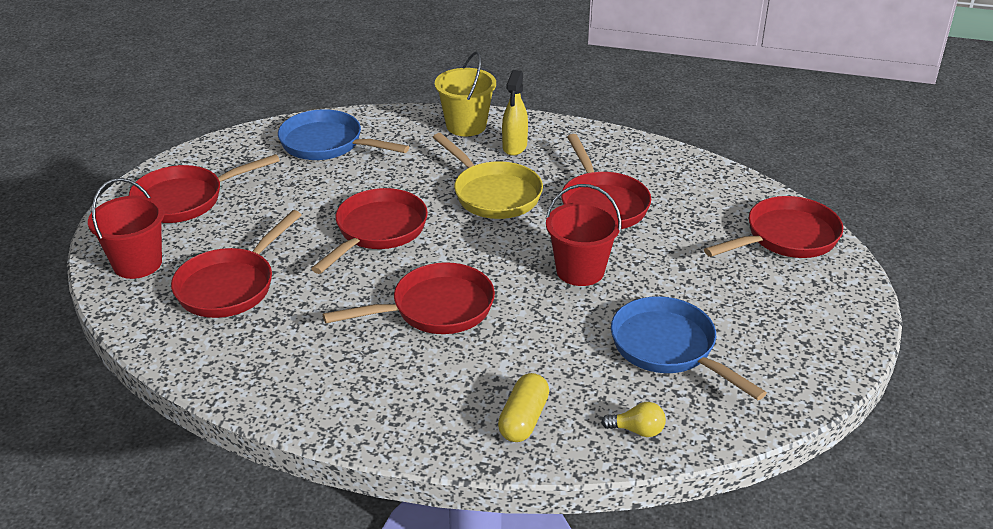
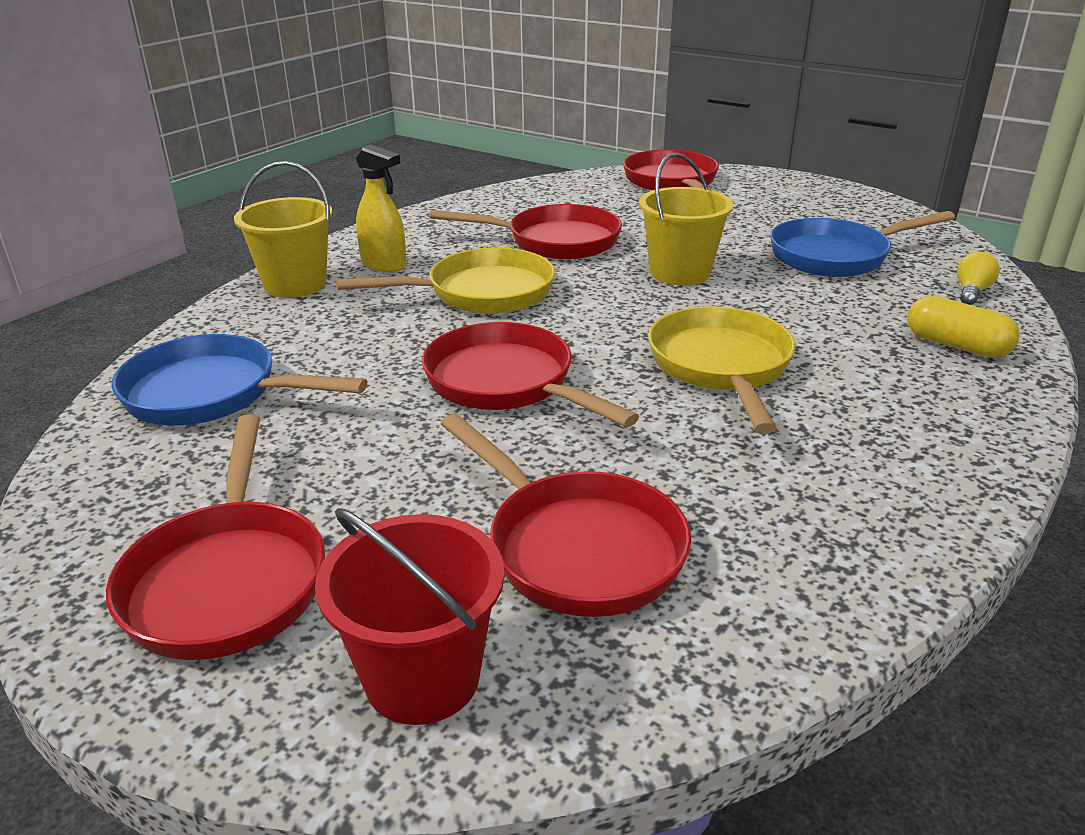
camera: 70 degrees left, 5 degrees down
(327, 144) = (212, 394): blue pan -> blue pan turned 60 degrees clockwise
(435, 309) = (721, 367): red pan -> yellow pan
(580, 271) = (680, 272): red bucket -> yellow bucket

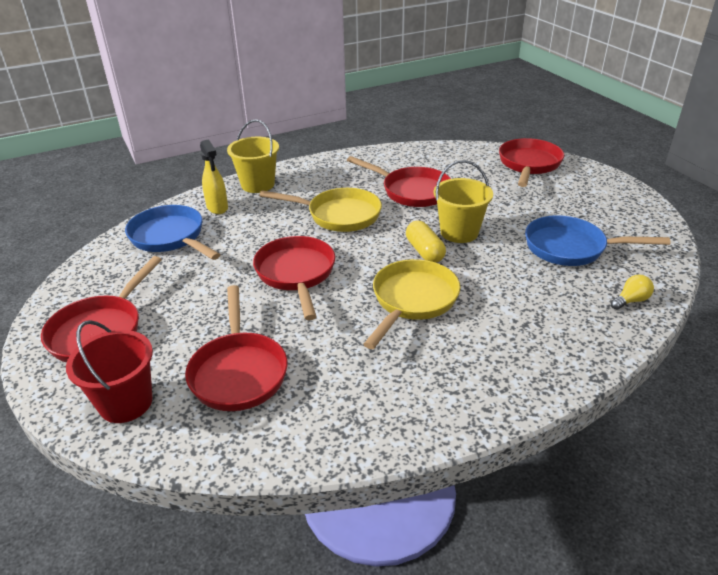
camera: 30 degrees right, 5 degrees up
(384, 265) = (309, 183): yellow spray bottle -> yellow spray bottle (217, 207)
(956, 346) = (569, 334): yellow capsule -> yellow capsule (424, 251)

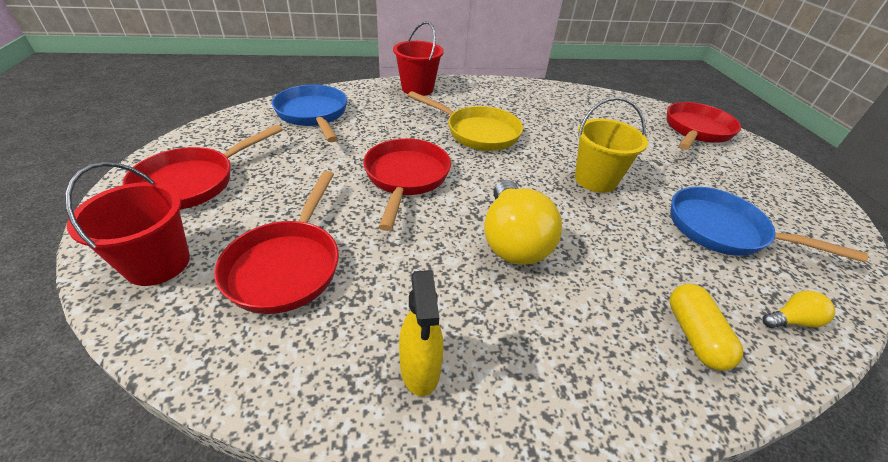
camera: 15 degrees right, 5 degrees up
(217, 207) = (370, 99): yellow spray bottle -> yellow spray bottle (420, 369)
(258, 184) = (417, 89): yellow bucket -> red bucket
(411, 191) = (561, 127): red pan -> none
(412, 301) = (512, 240): yellow pan -> yellow light bulb
(424, 251) = (549, 190): yellow capsule -> yellow capsule (694, 335)

